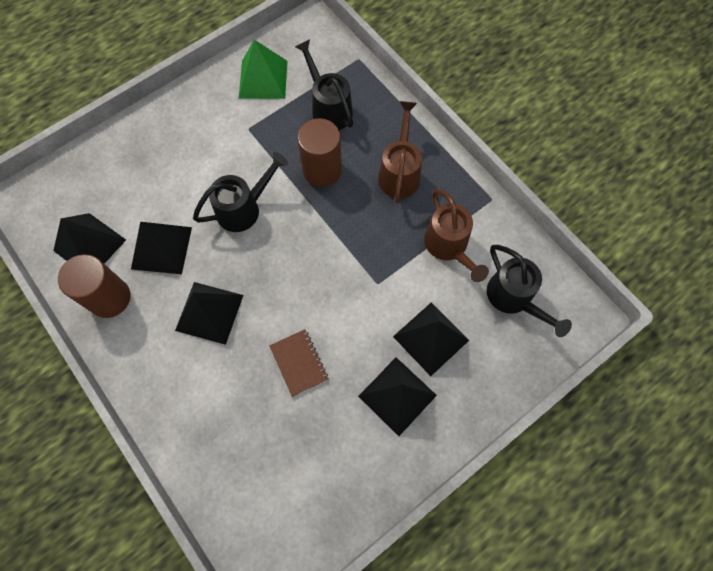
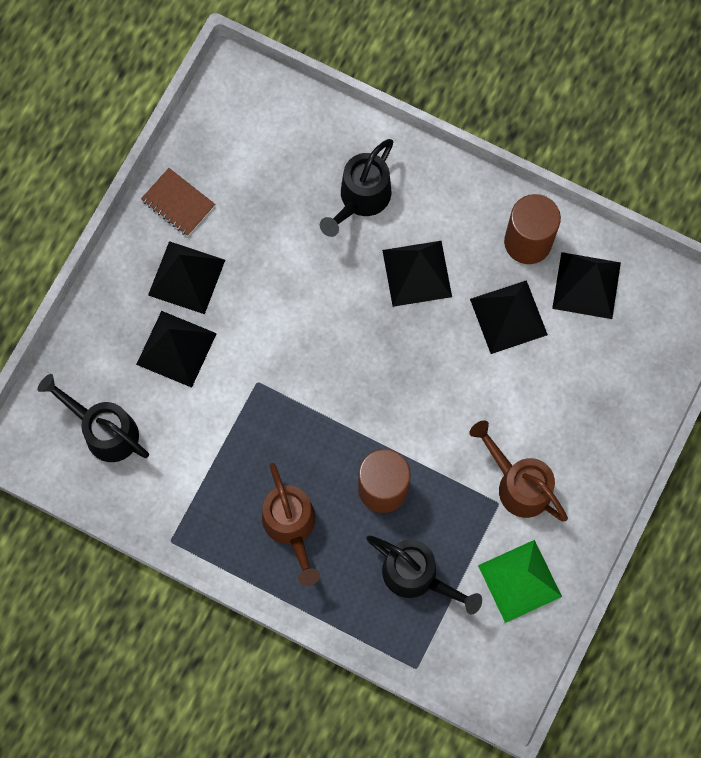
camera: 155 degrees right, 5 degrees up
(244, 208) = (446, 401): black watering can -> black watering can (361, 199)
(299, 363) = (299, 265): brown notebook -> brown notebook (178, 203)
(449, 247) = (197, 459): brown watering can -> brown watering can (518, 484)

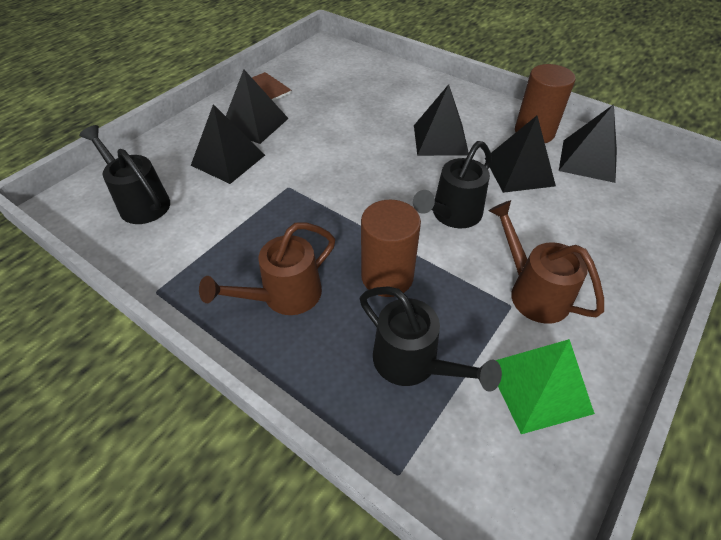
camera: 10 degrees right, 25 degrees down
(291, 527) = (284, 296): brown watering can -> brown watering can turned 60 degrees clockwise
(361, 199) = (401, 100): black watering can -> black watering can (452, 215)

